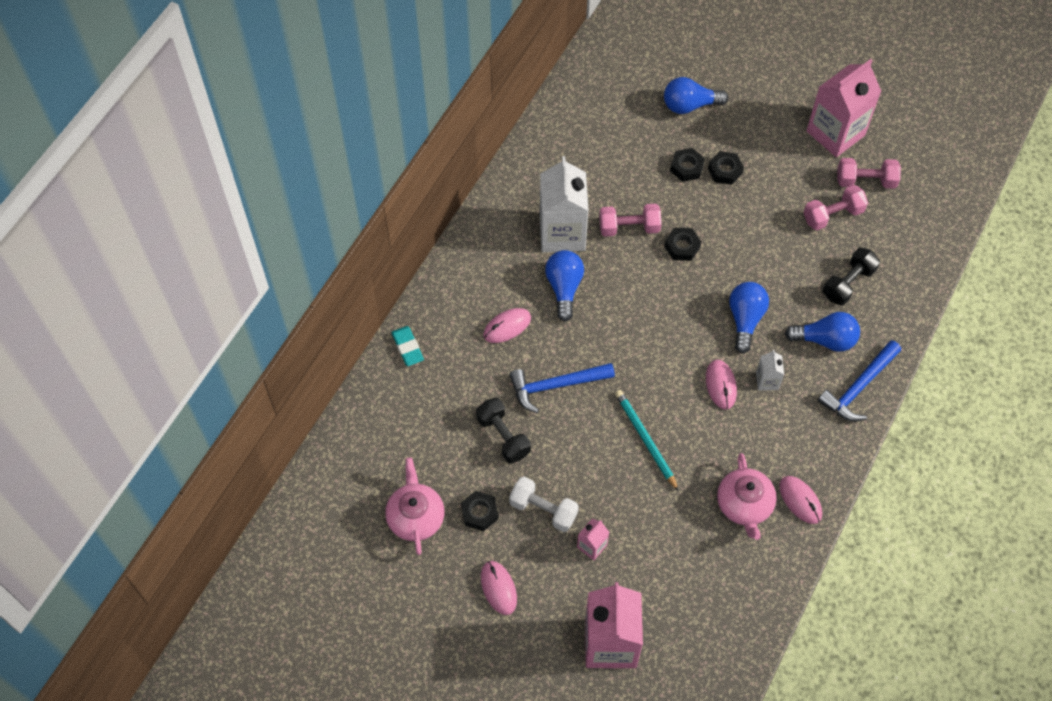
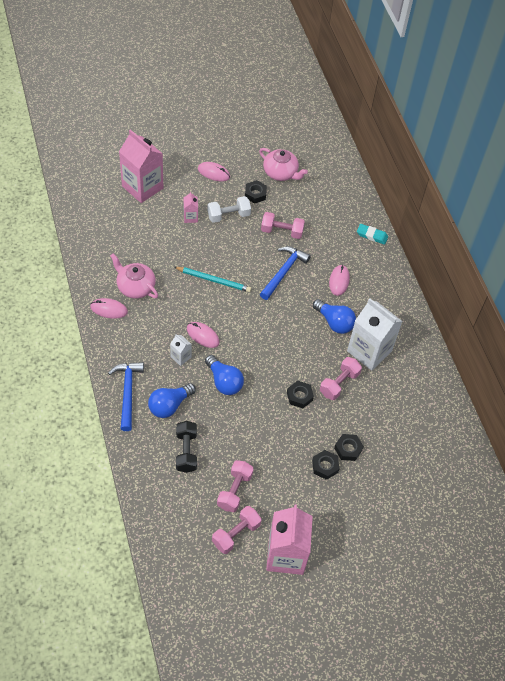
camera: 130 degrees right, 5 degrees down
(503, 436) = (281, 231): black dumbbell -> pink dumbbell
(689, 105) = (391, 495): blue light bulb -> none

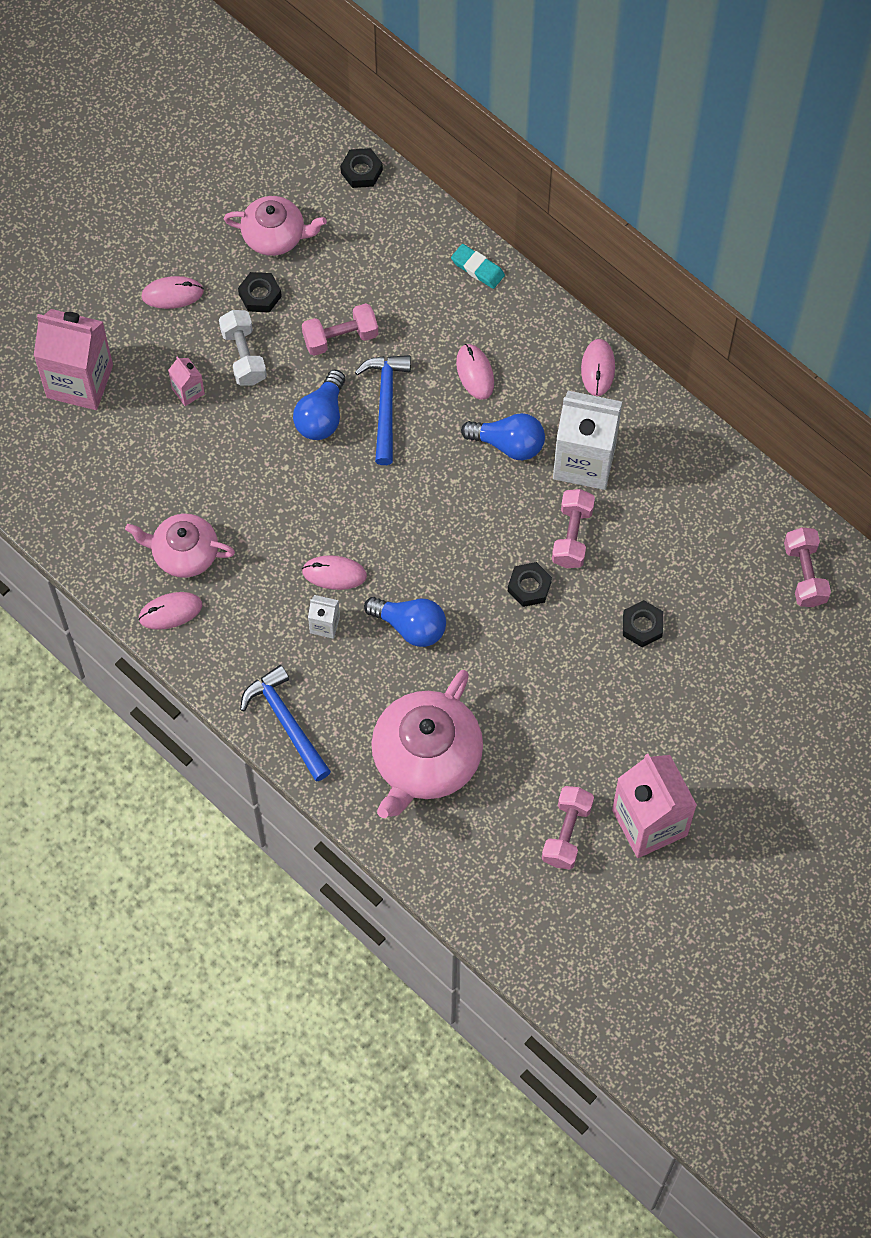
camera: 25 degrees left, 10 degrees up
(169, 405) = (358, 706): blue light bulb -> blue light bulb (321, 416)
(186, 451) = (425, 759): black dumbbell -> pink teapot
(213, 280) = (292, 476): turquoise pencil -> none
(228, 215) = (243, 356): white dumbbell -> white dumbbell turned 60 degrees counterclockwise
(234, 490) = (527, 775): pink dumbbell -> pink dumbbell (805, 574)
(325, 466) = (626, 669): black nut -> black nut (361, 171)
(372, 235) = (477, 268): turquoise eraser -> turquoise eraser turned 45 degrees clockwise
(404, 311) = (597, 368): none -> pink mouse

